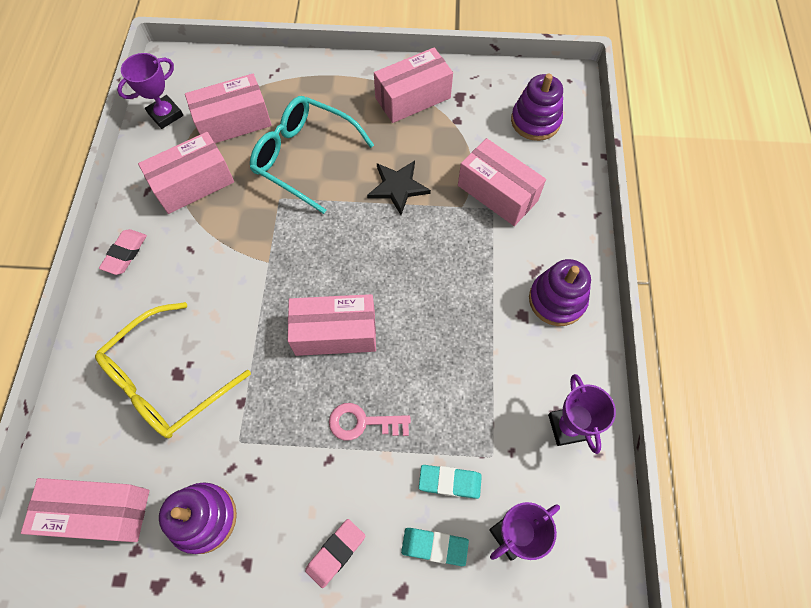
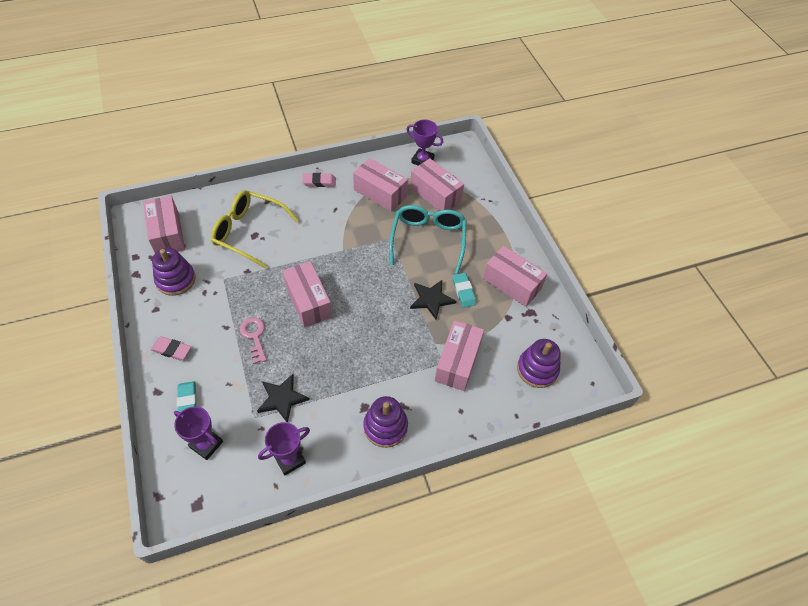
camera: 65 degrees right, 10 degrees down
(450, 482) = (230, 397): turquoise eraser -> turquoise eraser (463, 291)
(476, 412) = (282, 398): none -> black star

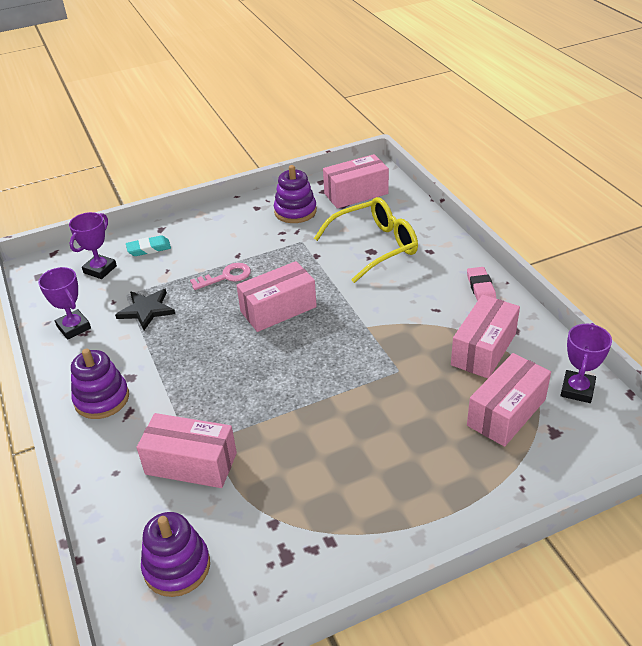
camera: 90 degrees right, 15 degrees down
(171, 350) = (208, 227): pink eraser -> none
(249, 232) = (374, 246): yellow glasses -> yellow glasses turned 45 degrees clockwise
(428, 240) = (406, 412): turquoise glasses -> none
(431, 299) = (296, 425): black star -> none
(463, 291) = (315, 462): turquoise eraser -> none
(512, 284) = (341, 526): pink box -> none

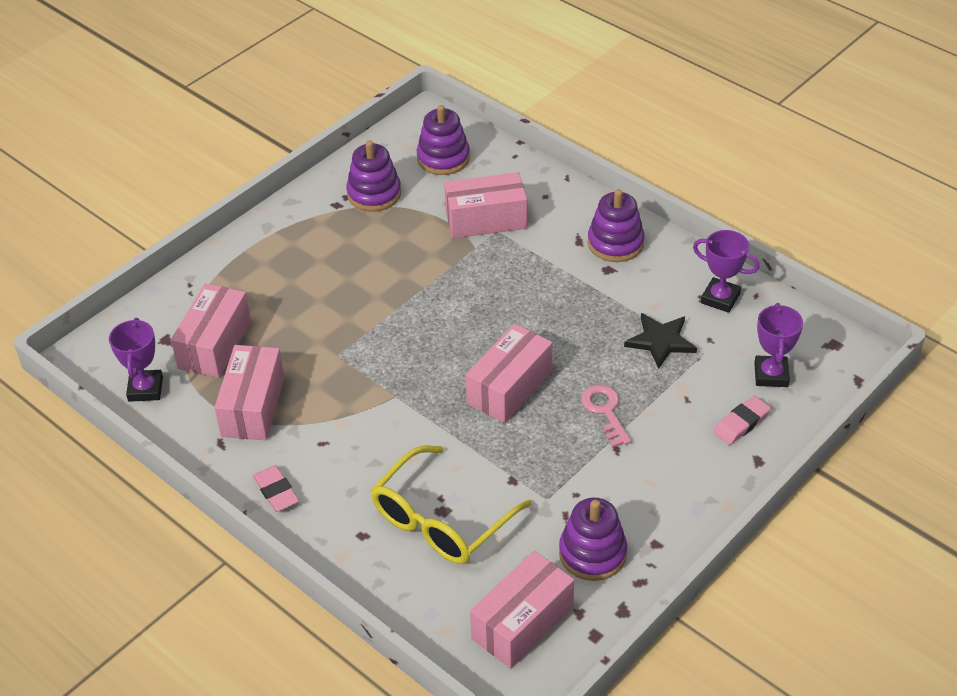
camera: 155 degrees right, 5 degrees up
(149, 249) = (741, 423): turquoise eraser -> pink eraser
(226, 277) = (605, 412): pink key -> pink key turned 120 degrees clockwise
(282, 541) = (374, 194): none -> purple stacking toy

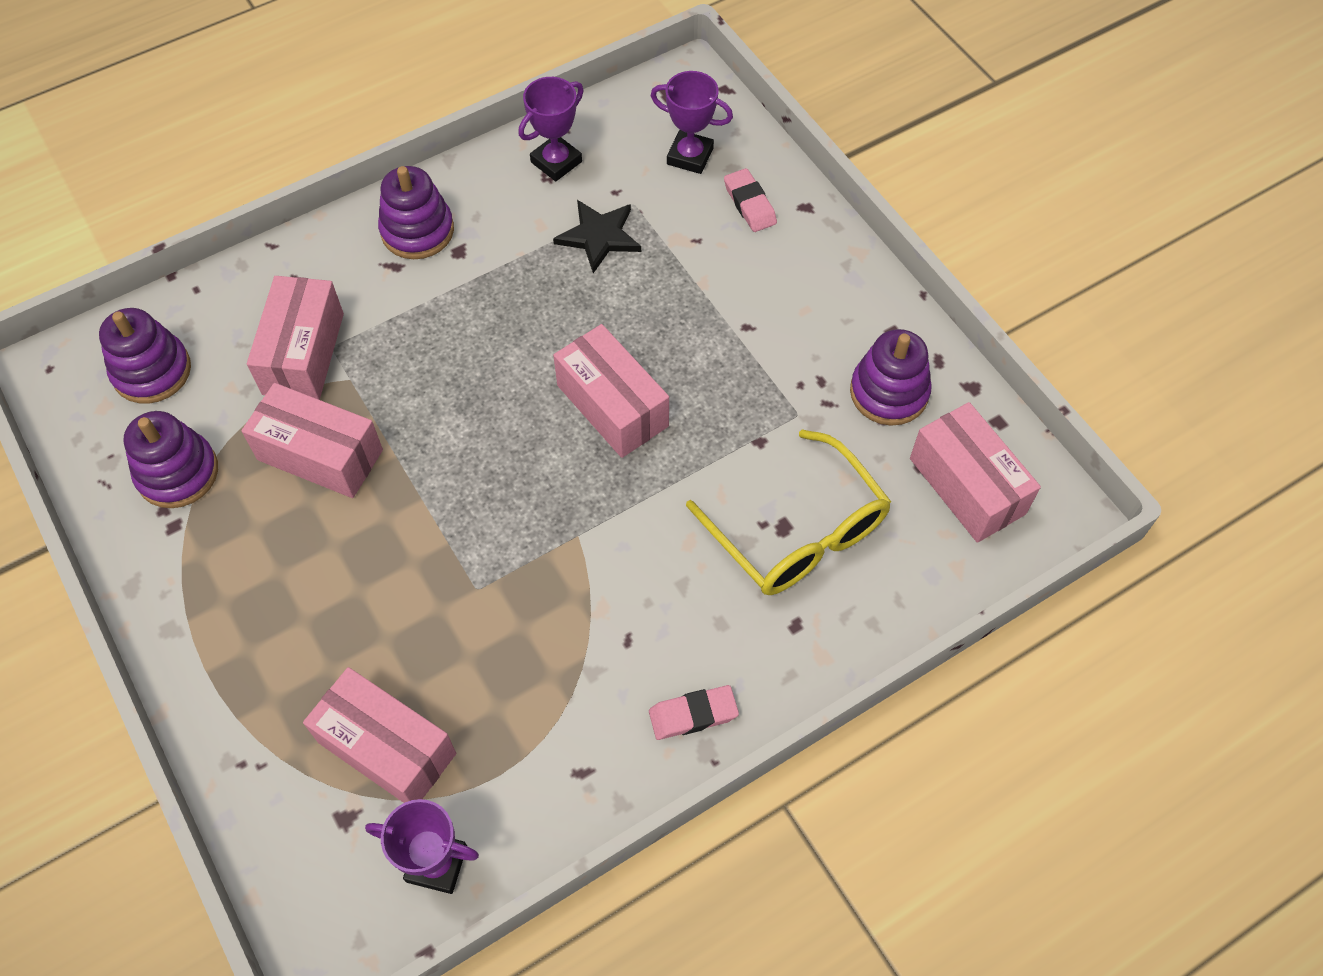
camera: 75 degrees left, 15 degrees up
(253, 406) = (529, 716): pink box -> pink box (320, 455)
(605, 412) = (687, 321): pink key -> none

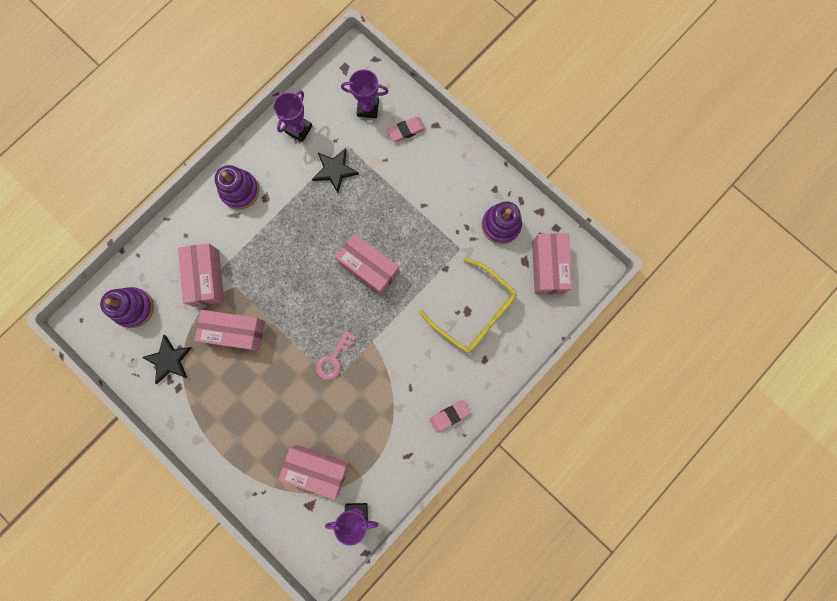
camera: 15 degrees left, 20 degrees up
(177, 473) = (169, 360): purple stacking toy -> black star
(491, 548) = (334, 358): none -> pink key
(749, 204) = (406, 130): pink eraser -> pink eraser turned 75 degrees counterclockwise
(967, 486) = (548, 267): pink box -> pink box turned 45 degrees clockwise

